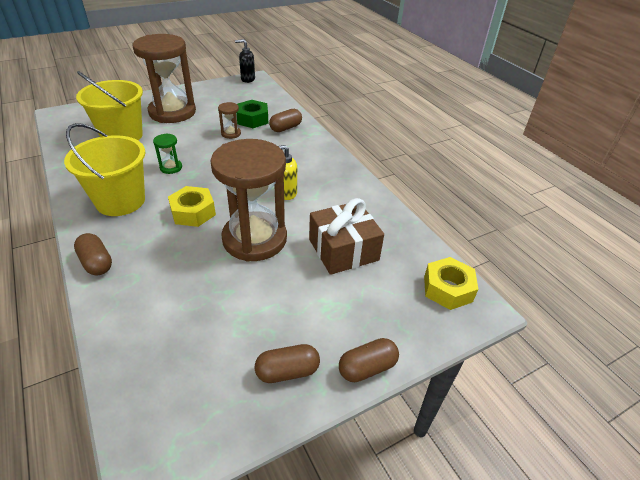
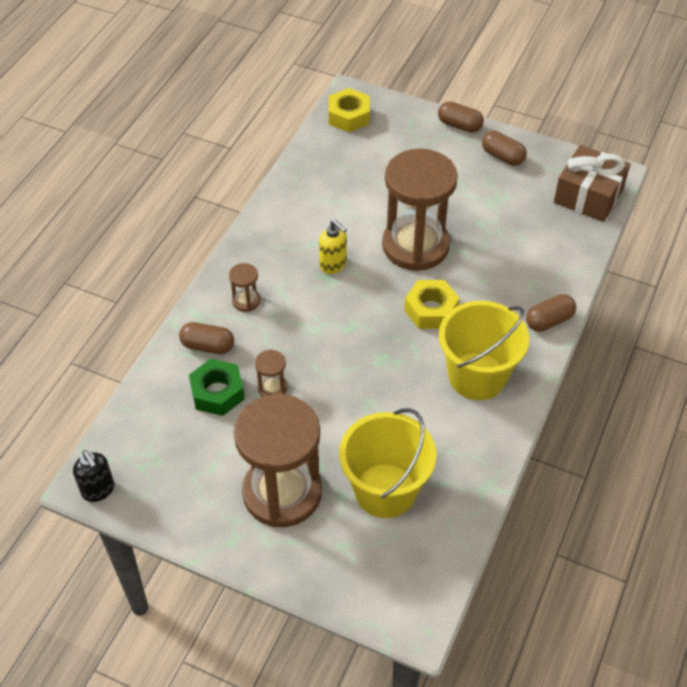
camera: 125 degrees left, 10 degrees up
(96, 263) = (549, 321): brown capsule -> brown capsule turned 45 degrees clockwise
(171, 167) = (390, 385): green hourglass -> none
(301, 151) = (246, 301): none -> brown hourglass
(343, 250) = (368, 187): brown gift -> brown gift (588, 196)

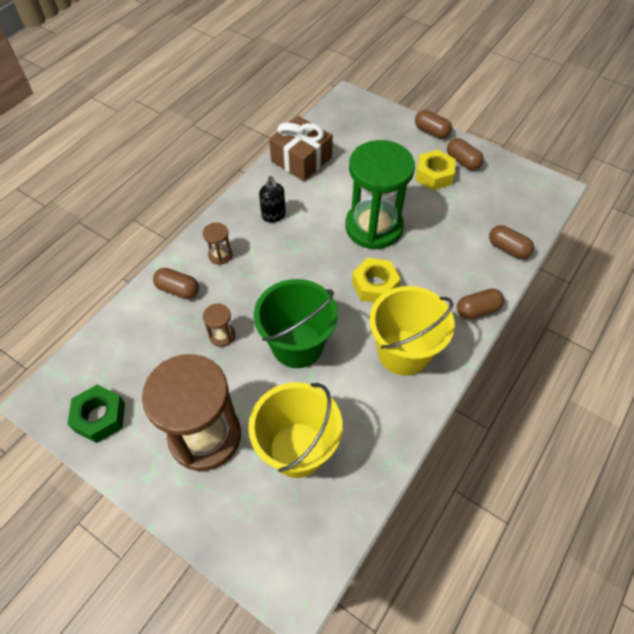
camera: 10 degrees right, 5 degrees up
(98, 490) = (48, 406): black soap dispenser -> black soap dispenser (273, 215)
(217, 392) = (174, 332): green nut -> green nut (100, 417)
(333, 265) = (300, 234): yellow soap dispenser -> none
(349, 116) = (342, 114): yellow nut -> yellow nut (434, 175)
(359, 386) = (297, 345): none -> green bucket
(415, 245) = (374, 227): brown hourglass -> green hourglass
(571, 250) = (508, 248): none -> brown capsule
(588, 196) = (531, 203): brown gift -> brown gift (301, 159)

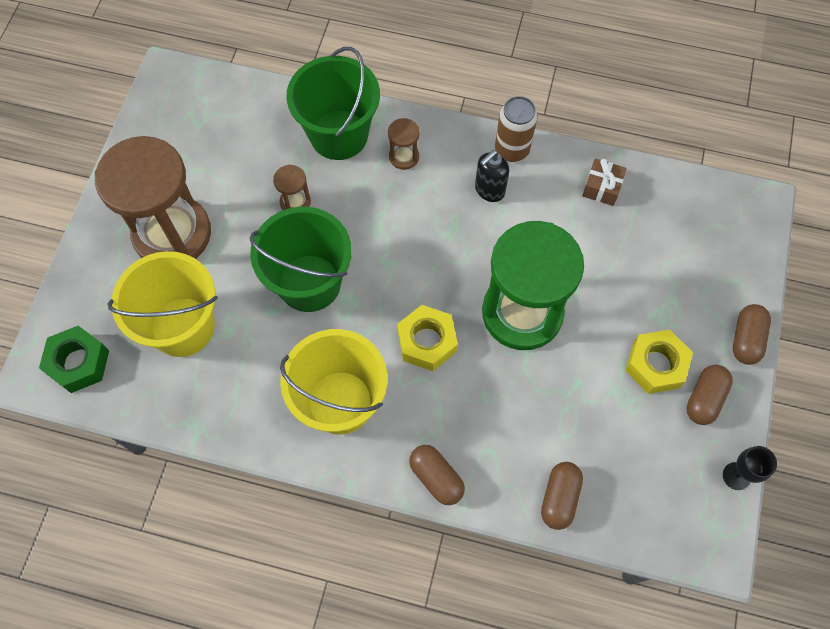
camera: 70 degrees right, 10 degrees up
(100, 417) = (165, 133): green nut -> green nut (78, 363)
(178, 290) = (339, 135): brown capsule -> green bucket
(249, 194) = (512, 150): none -> brown can
(301, 159) = (602, 187): brown gift -> brown gift, size x0.52
(514, 164) = (736, 476): none -> black goblet

